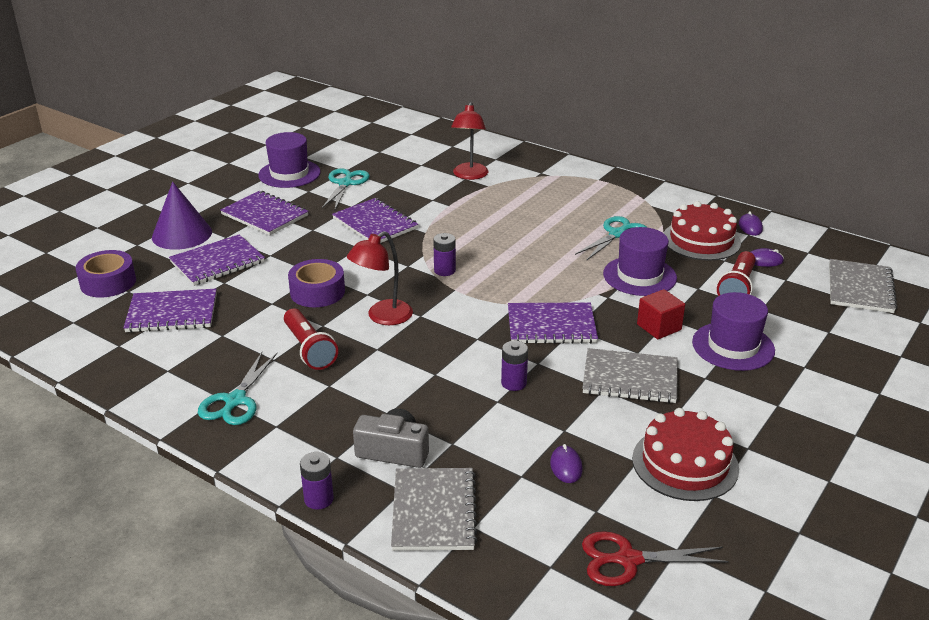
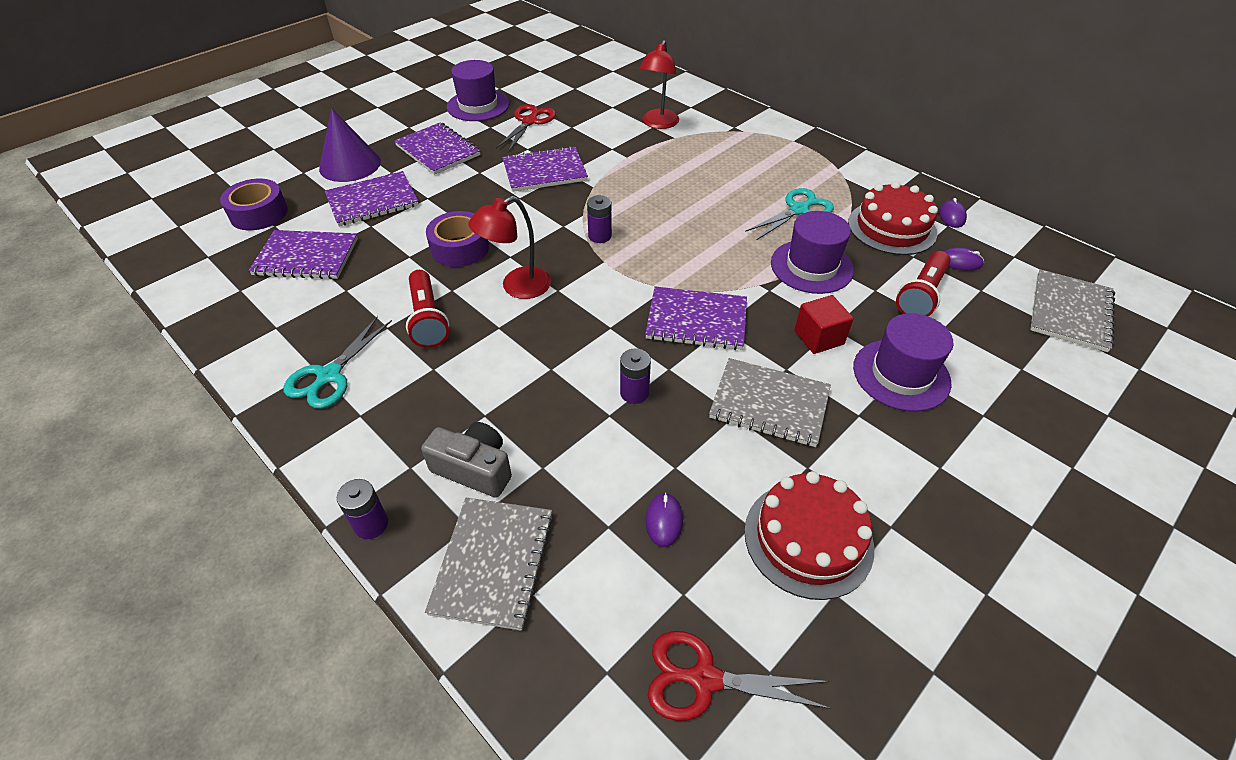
camera: 10 degrees right, 15 degrees up
(345, 183) = (529, 121): turquoise scissors -> red scissors
(375, 223) = (544, 171): purple notebook -> purple notebook turned 75 degrees counterclockwise

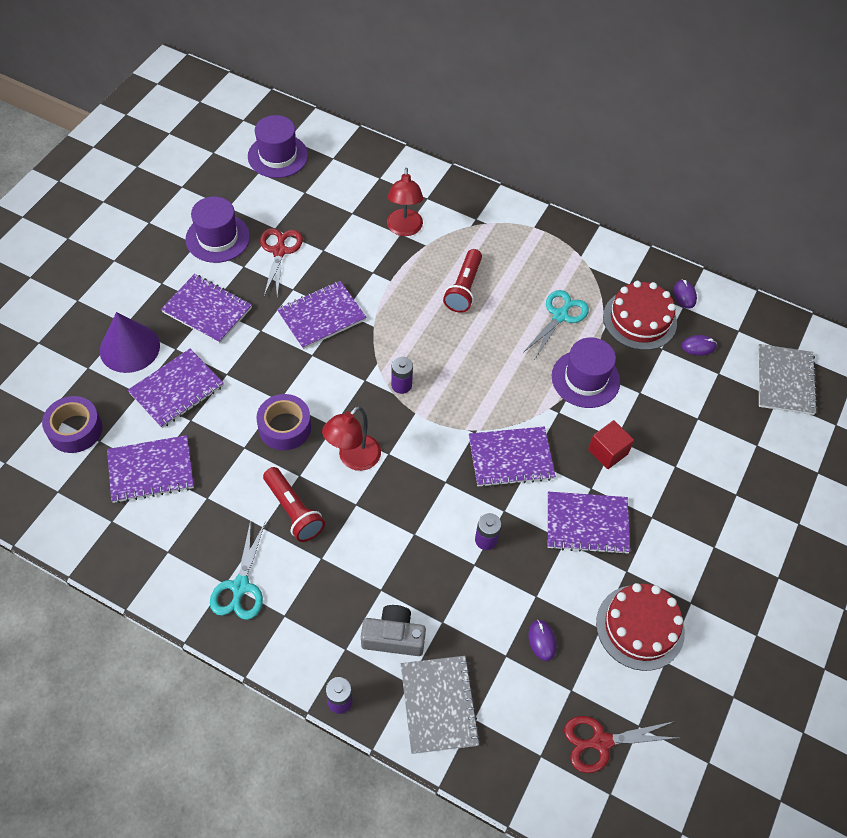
camera: 20 degrees left, 10 degrees up
(769, 404) = (587, 524): grey notebook -> purple notebook
(901, 375) = (674, 472): purple hat -> purple hat (278, 156)
(921, 295) = (675, 389): red flashlight -> red flashlight (464, 288)

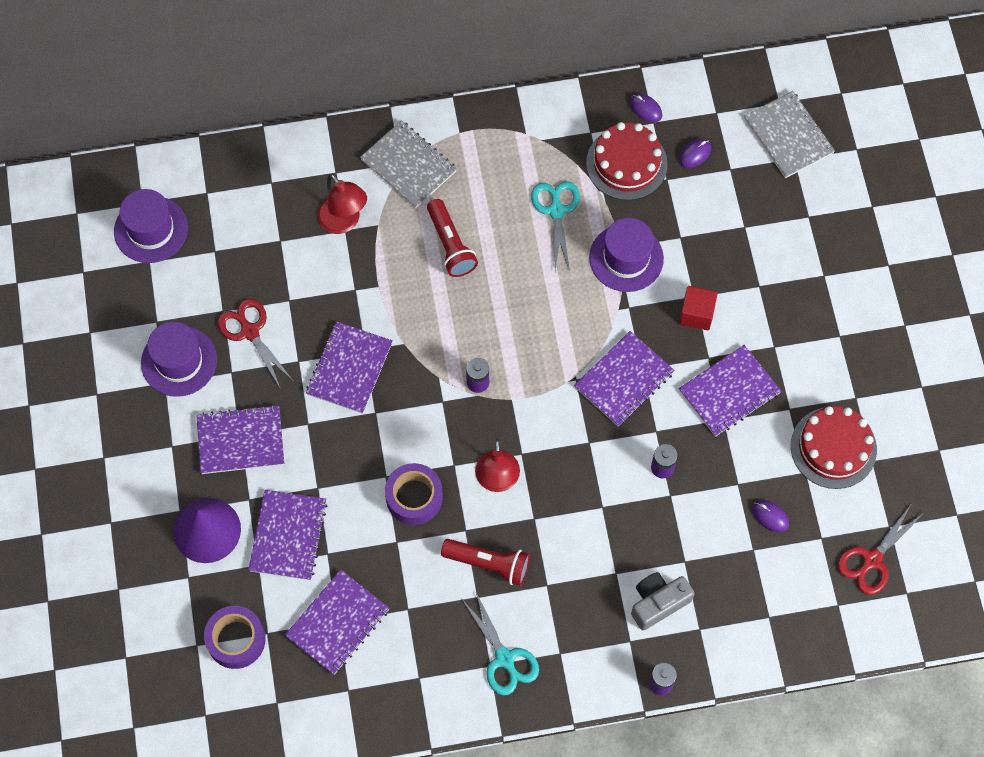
camera: 35 degrees left, 10 degrees up
(439, 705) = (735, 627): grey notebook -> grey notebook (408, 165)

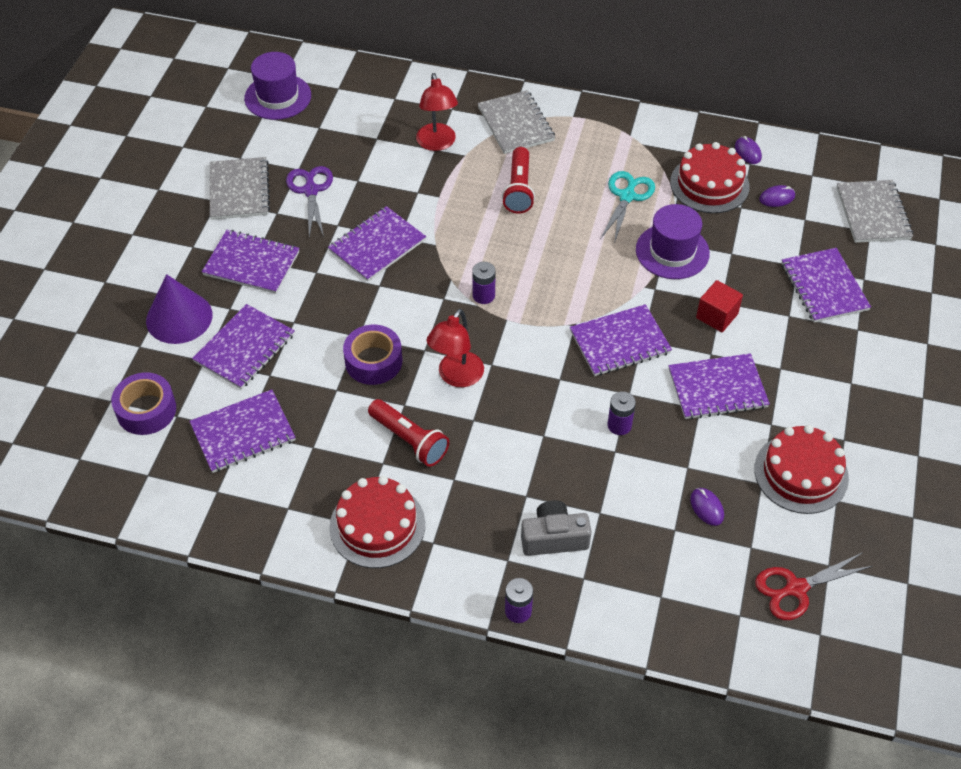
camera: 25 degrees right, 15 degrees down
(179, 361) = (239, 190): purple hat -> grey notebook
(249, 331) = (310, 190): red scissors -> purple scissors
(505, 659) = (377, 525): turquoise scissors -> red cake
(777, 240) = (824, 287): none -> purple notebook

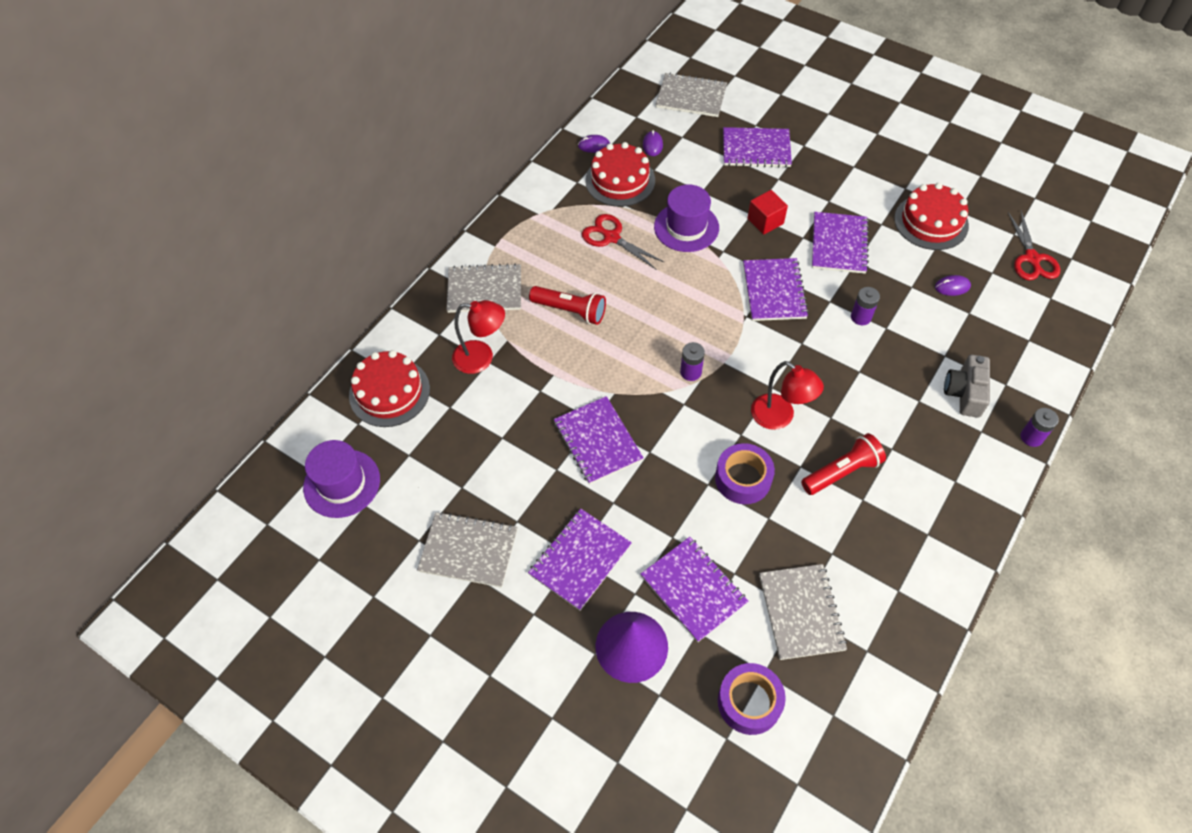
camera: 70 degrees left, 5 degrees up
(243, 433) = (801, 612): purple notebook -> grey notebook
(310, 190) = (498, 482): purple scissors -> none
(377, 525) = (930, 520): red cake -> red cake (389, 392)
(627, 196) = (611, 237): turquoise scissors -> red scissors

